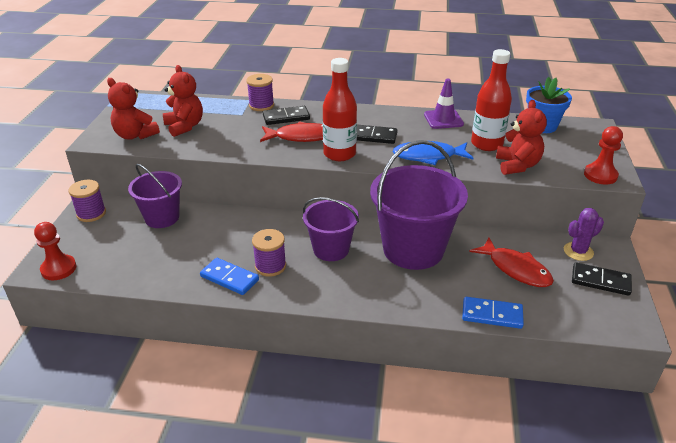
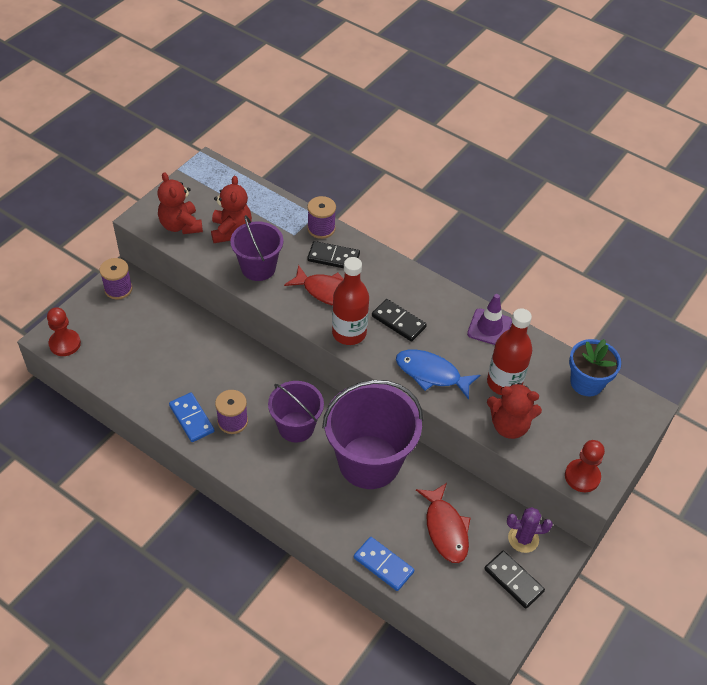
camera: 25 degrees right, 15 degrees up
(162, 217) = (174, 321): purple bucket -> purple bucket (258, 268)
(517, 165) = (509, 426): red teddy bear -> red teddy bear turned 75 degrees clockwise

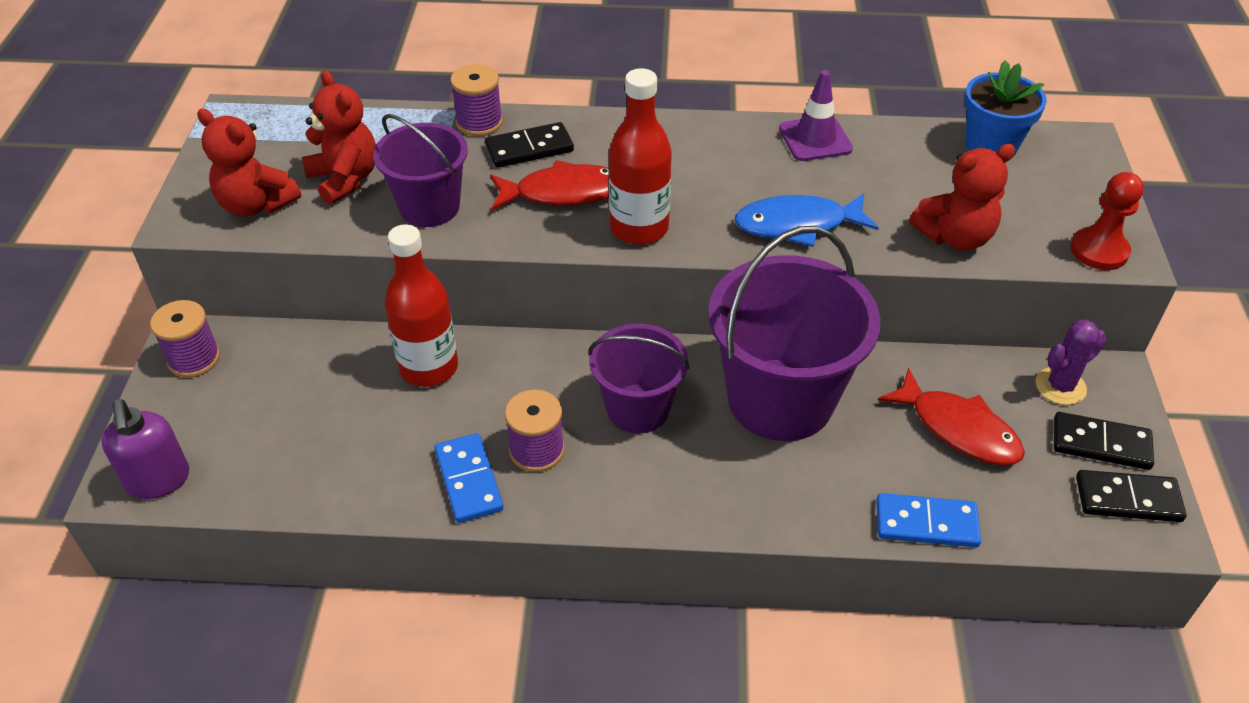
camera: 30 degrees left, 5 degrees down
(65, 344) = (158, 480): red pawn -> purple soap dispenser
(191, 418) = (468, 480): blue domino -> blue domino turned 45 degrees clockwise
(398, 322) = (693, 184): black domino -> black domino (1128, 499)
(504, 383) = (897, 192): red bottle -> red bottle (429, 368)

